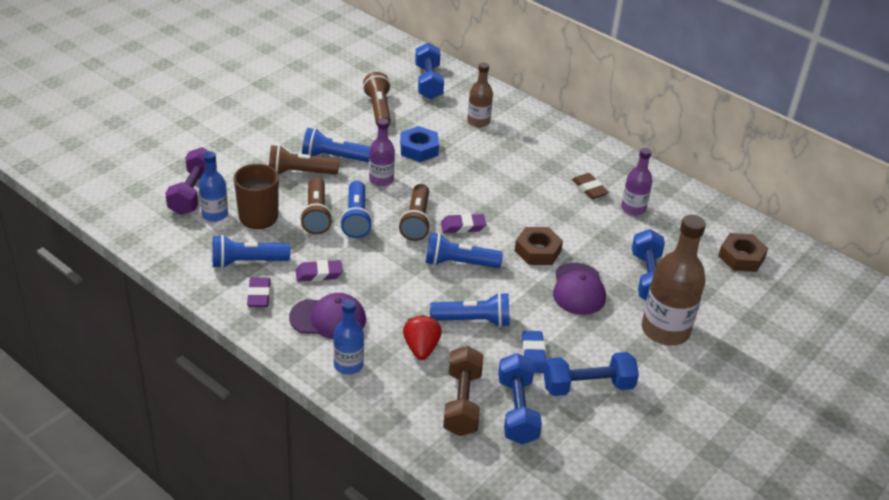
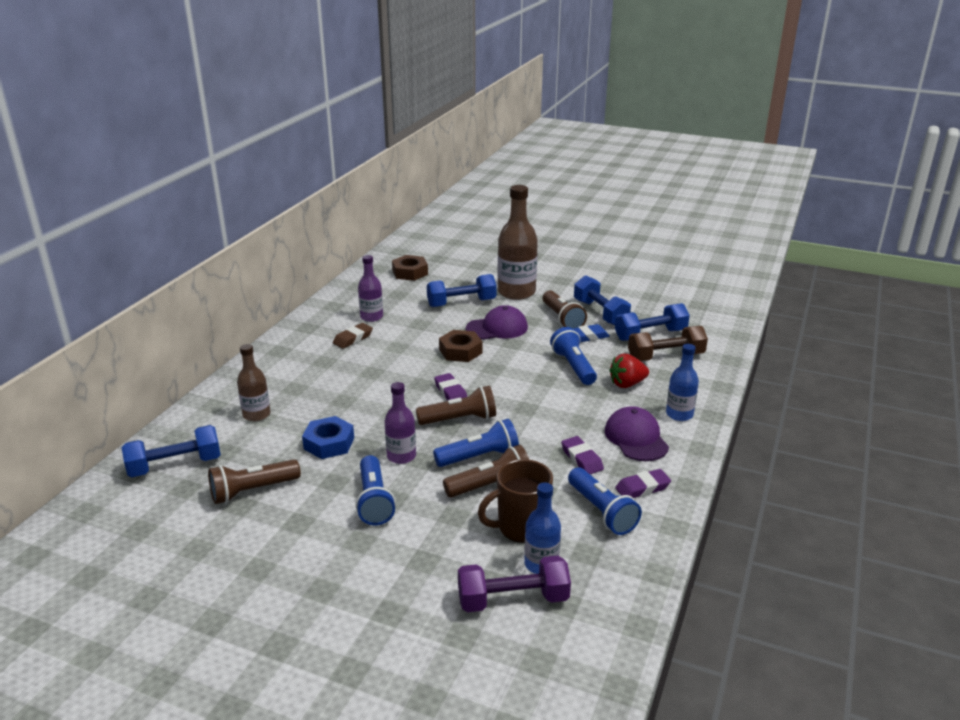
camera: 105 degrees left, 10 degrees down
(300, 173) = (419, 519): brown flashlight -> brown flashlight (562, 319)
(459, 263) = (506, 385): blue flashlight -> none

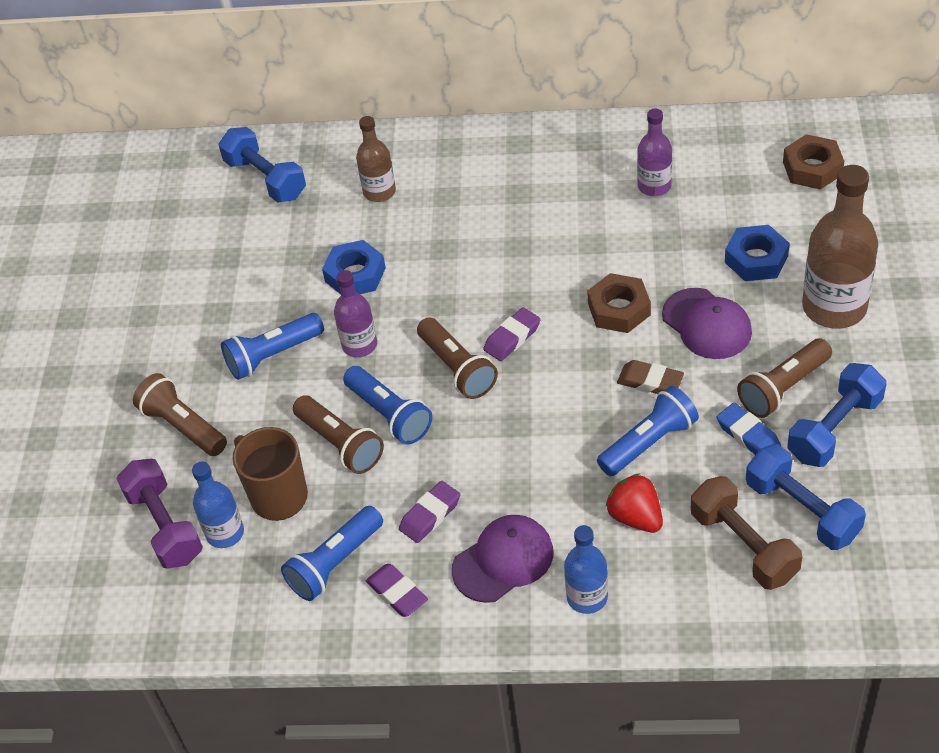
camera: 75 degrees right, 20 degrees up
(252, 491) = (250, 255): brown flashlight -> brown flashlight (183, 427)
(353, 339) = (586, 194): brown eraser -> brown eraser (650, 382)
(461, 303) = (756, 259): blue dumbbell -> blue nut

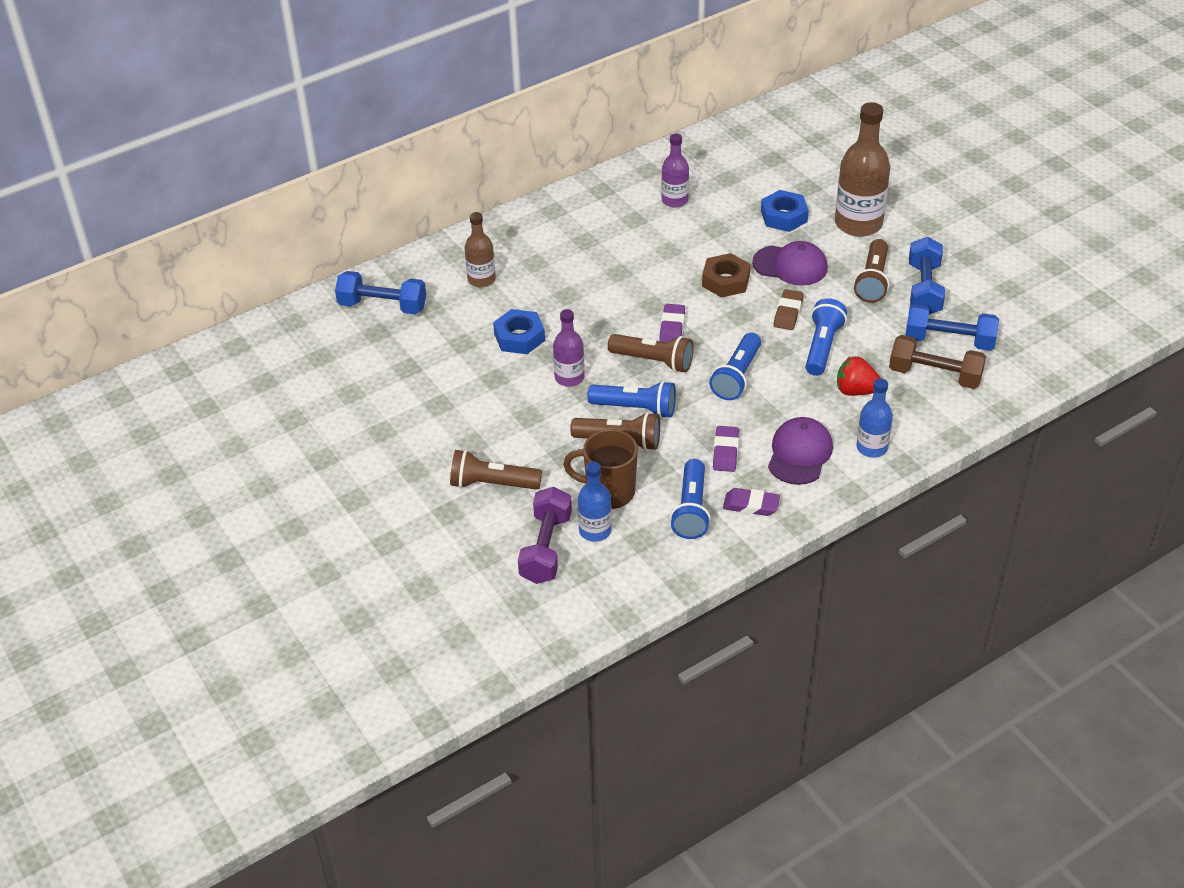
camera: 40 degrees left, 5 degrees down
(165, 526) = (546, 548): purple dumbbell -> purple dumbbell turned 75 degrees clockwise
(273, 355) = (512, 411): blue flashlight -> blue flashlight (737, 376)
(650, 382) = (788, 313): brown eraser -> brown eraser turned 60 degrees counterclockwise
(748, 435) = (877, 315): blue eraser -> none
(812, 168) = (766, 150): brown nut -> none

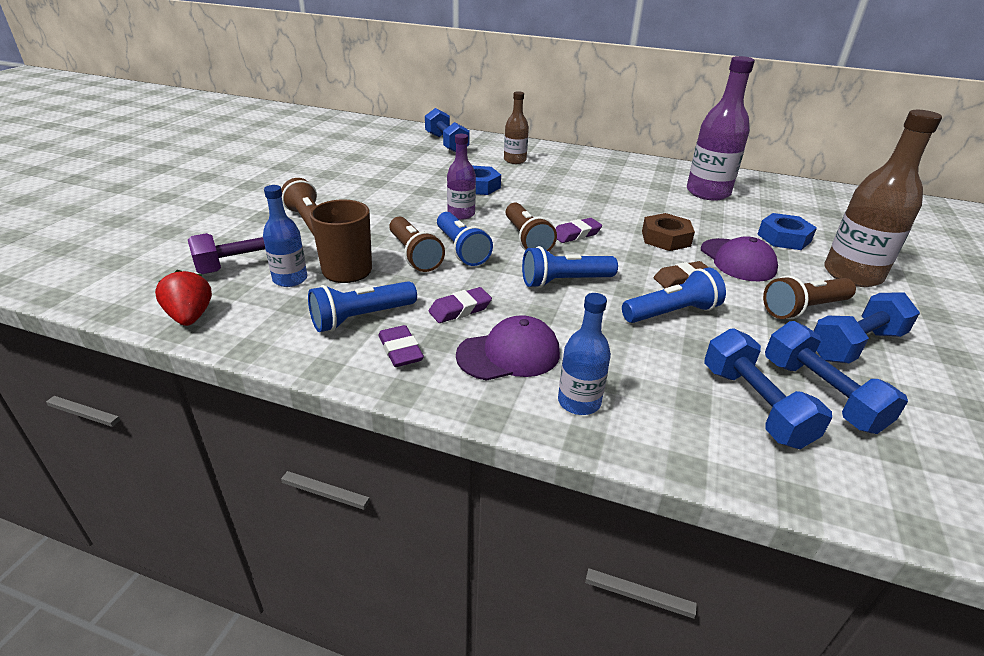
camera: 50 degrees right, 10 degrees down
(674, 200) = (708, 193): purple bottle -> purple bottle, size x1.76
(856, 391) = (646, 357): red strawberry -> red strawberry (190, 317)
(934, 375) = (754, 405): brown dumbbell -> blue dumbbell

